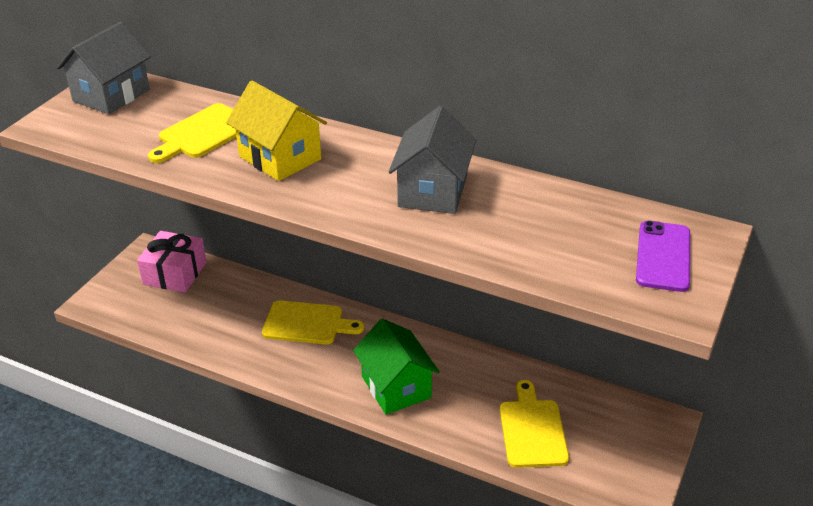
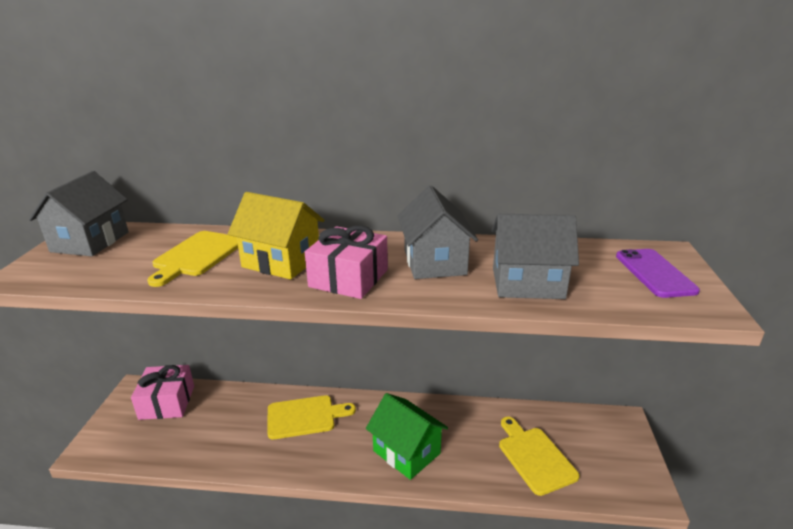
camera: 20 degrees left, 10 degrees down
(334, 191) = (348, 278): none -> pink gift
(510, 237) = (527, 283): none -> grey house

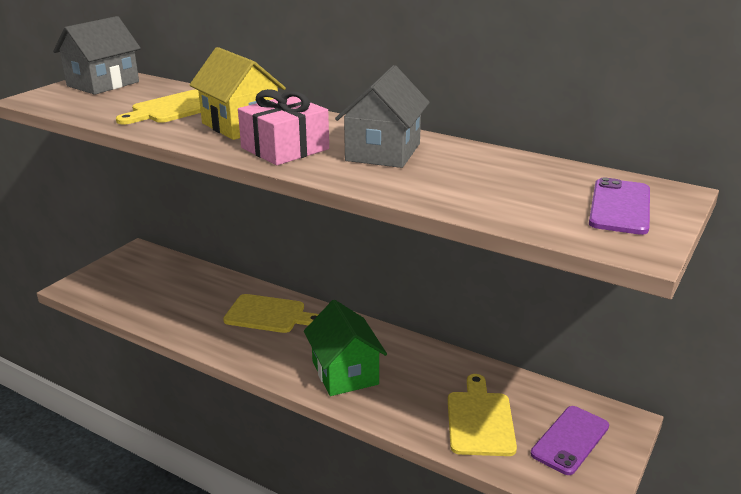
camera: 25 degrees right, 0 degrees up
(167, 402) = (156, 269): pink gift -> none
(527, 283) = (456, 186): grey house -> none
(604, 450) = (570, 440): none -> purple phone

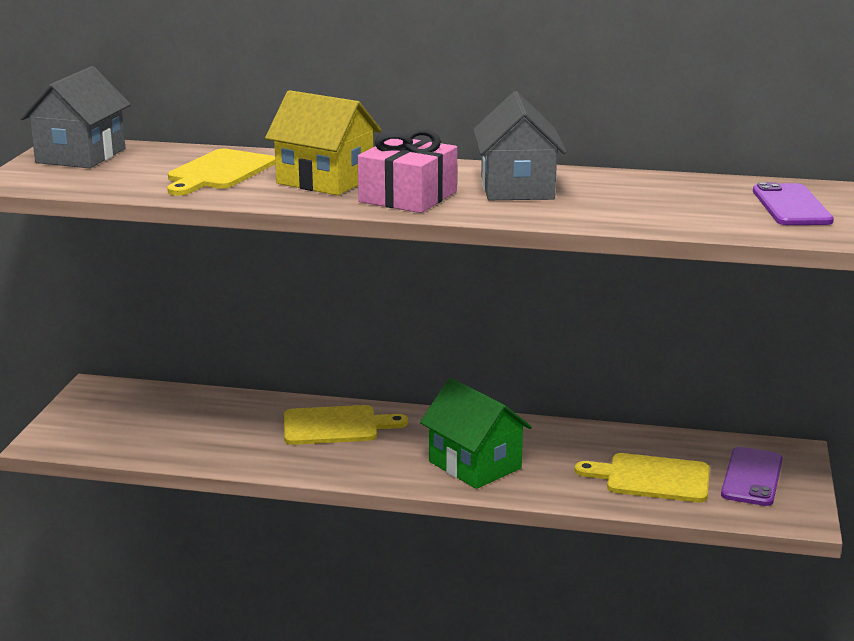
camera: 20 degrees left, 5 degrees down
(480, 420) = (651, 478): yellow cutting board -> yellow cutting board turned 60 degrees counterclockwise

